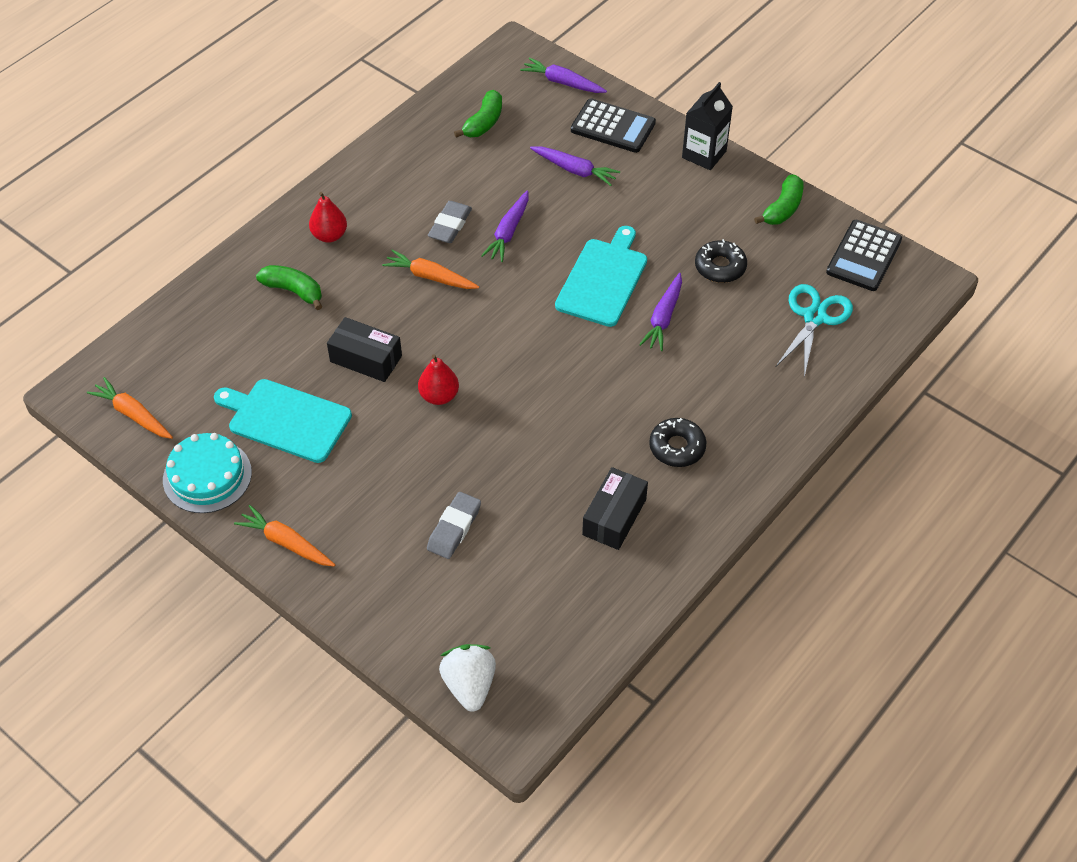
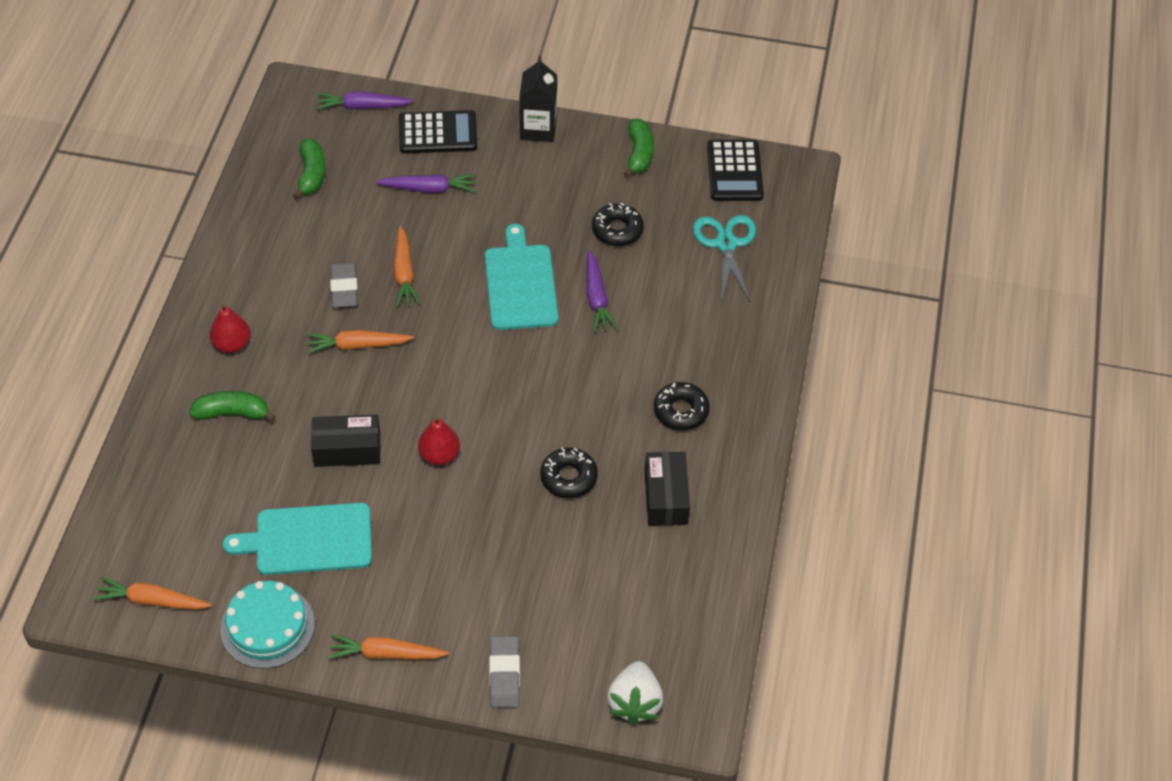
camera: 30 degrees left, 0 degrees up
(454, 528) = (532, 570): grey eraser -> grey eraser (504, 674)
(469, 685) = (635, 703): white strawberry -> white strawberry turned 135 degrees counterclockwise
(508, 232) = (404, 273): purple carrot -> orange carrot
(538, 462) = (568, 477): none -> black donut

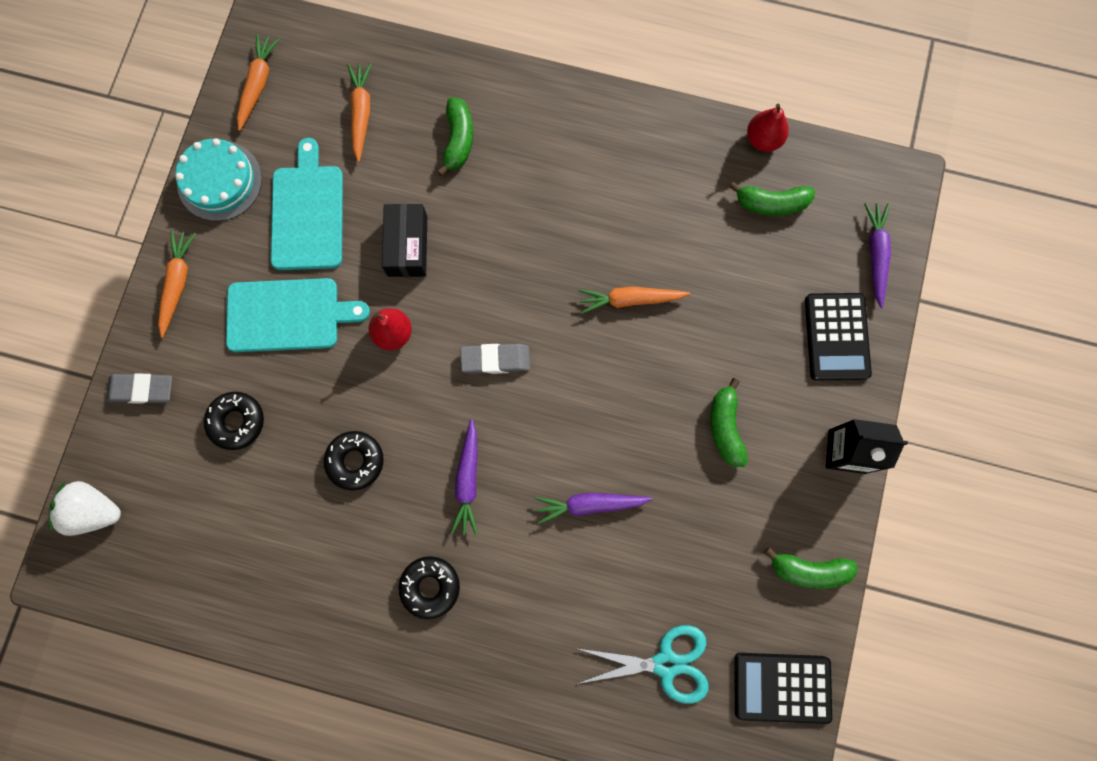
camera: 95 degrees right, 25 degrees up
(232, 344) = (542, 135): red pear -> red pear (763, 139)
(344, 288) = (611, 239): grey eraser -> grey eraser (495, 360)
(357, 345) = (535, 254): orange carrot -> orange carrot (361, 113)
(428, 189) = (751, 326): purple carrot -> purple carrot (468, 480)
(520, 283) = (612, 421): turquoise cutting board -> turquoise cutting board (288, 315)
(521, 206) = (725, 427): none -> green banana
(617, 230) = (688, 535): black donut -> black donut (237, 421)
(666, 497) = (322, 560): black box -> none

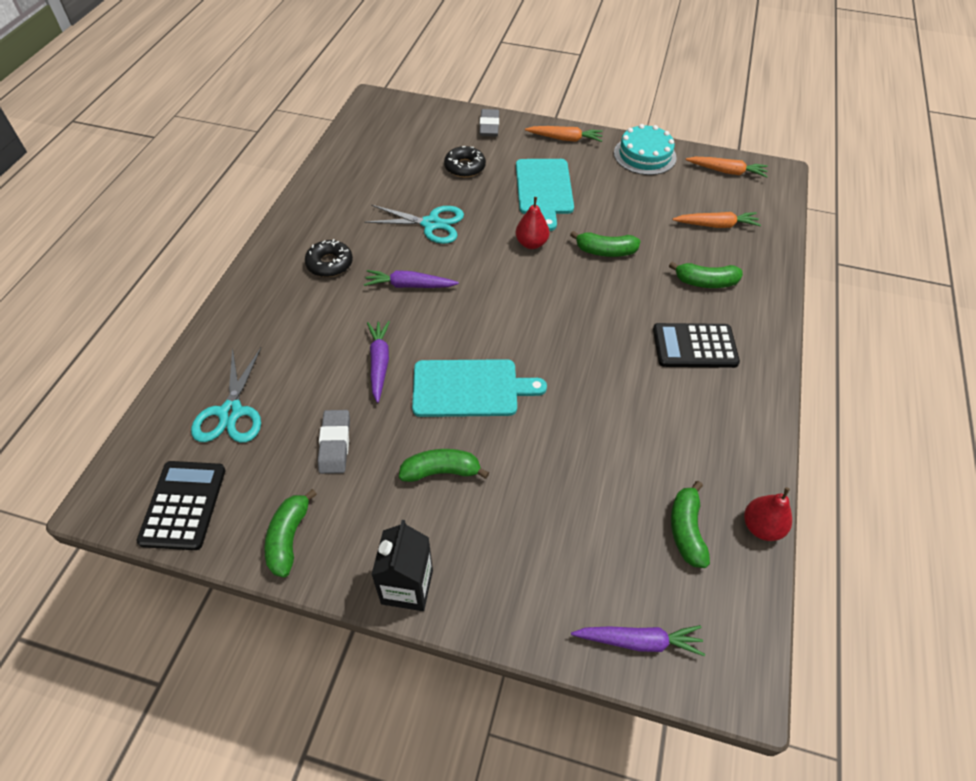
camera: 90 degrees right, 25 degrees down
(94, 510) = (410, 111): white strawberry -> none
(307, 213) = (626, 197): turquoise cutting board -> turquoise cutting board (470, 388)
(355, 461) = (431, 224): black donut -> turquoise scissors
(407, 246) = (605, 251): black box -> green banana
(495, 360) = (510, 303): grey eraser -> grey eraser (335, 444)
(630, 300) = (568, 399): orange carrot -> none
(837, 337) = (536, 587): black calculator -> black calculator (694, 346)

